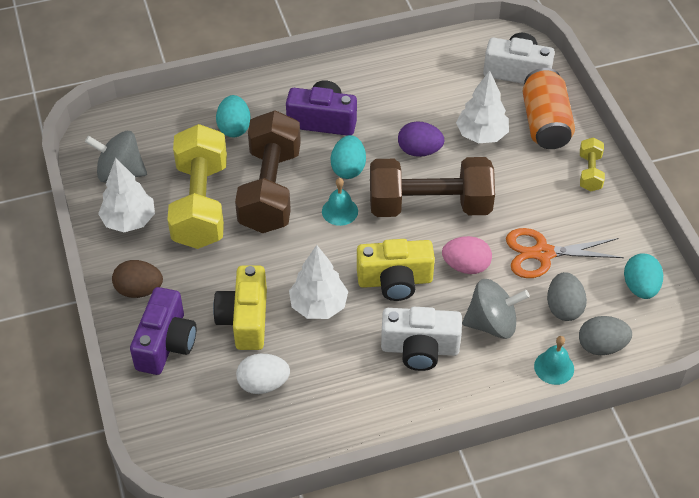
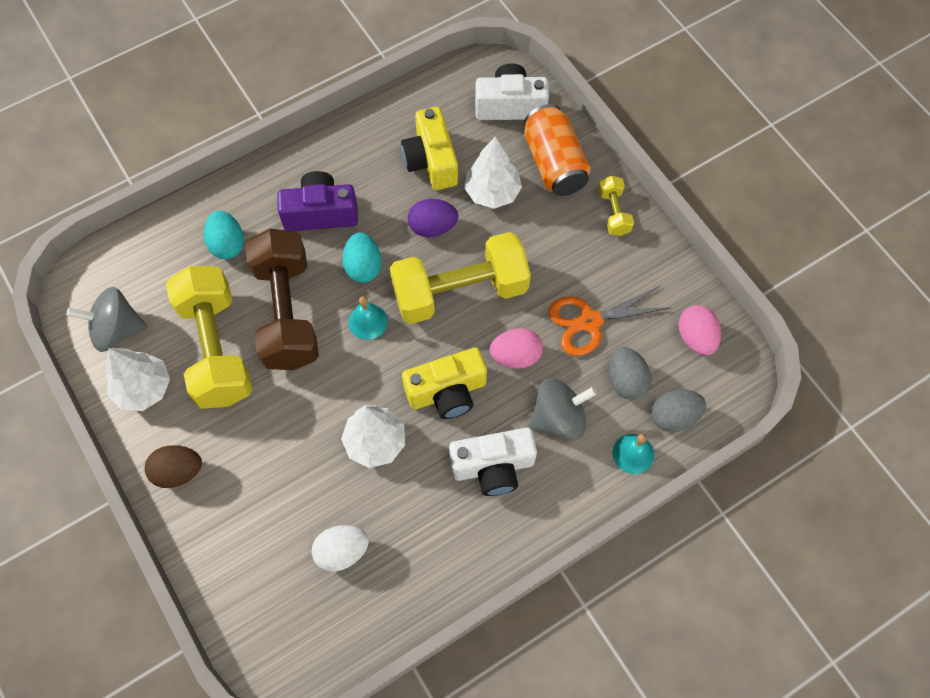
camera: 15 degrees left, 15 degrees up
(166, 343) = (225, 530): purple camera -> none
(245, 319) = (302, 478): yellow camera -> yellow camera (431, 161)
(429, 205) = (460, 291): brown dumbbell -> yellow dumbbell
(640, 287) = (695, 337): turquoise egg -> pink egg

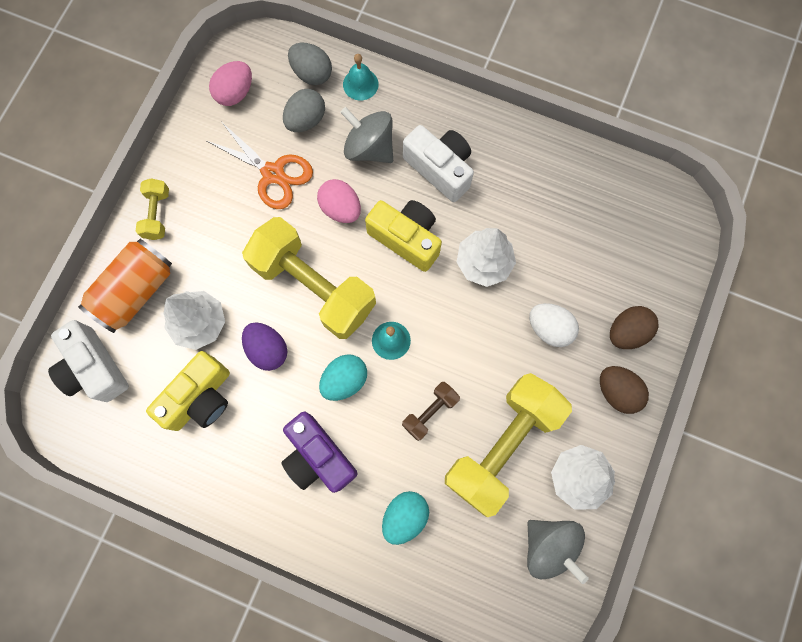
camera: 125 degrees left, 10 degrees up
(218, 521) = (627, 332): none -> brown egg
(287, 312) = (430, 412): brown dumbbell -> brown dumbbell, size x0.45
(342, 551) = (578, 228): white egg -> white egg (549, 328)
(613, 212) = (157, 214): yellow dumbbell -> yellow dumbbell turned 45 degrees counterclockwise

